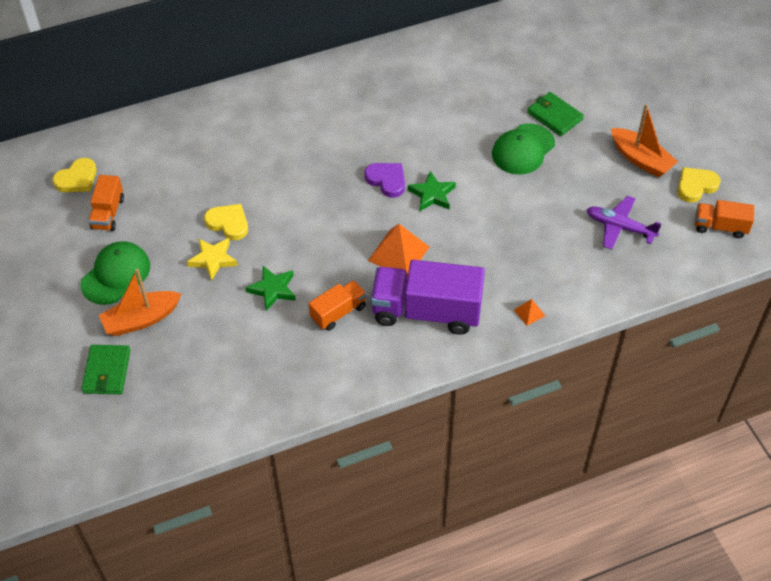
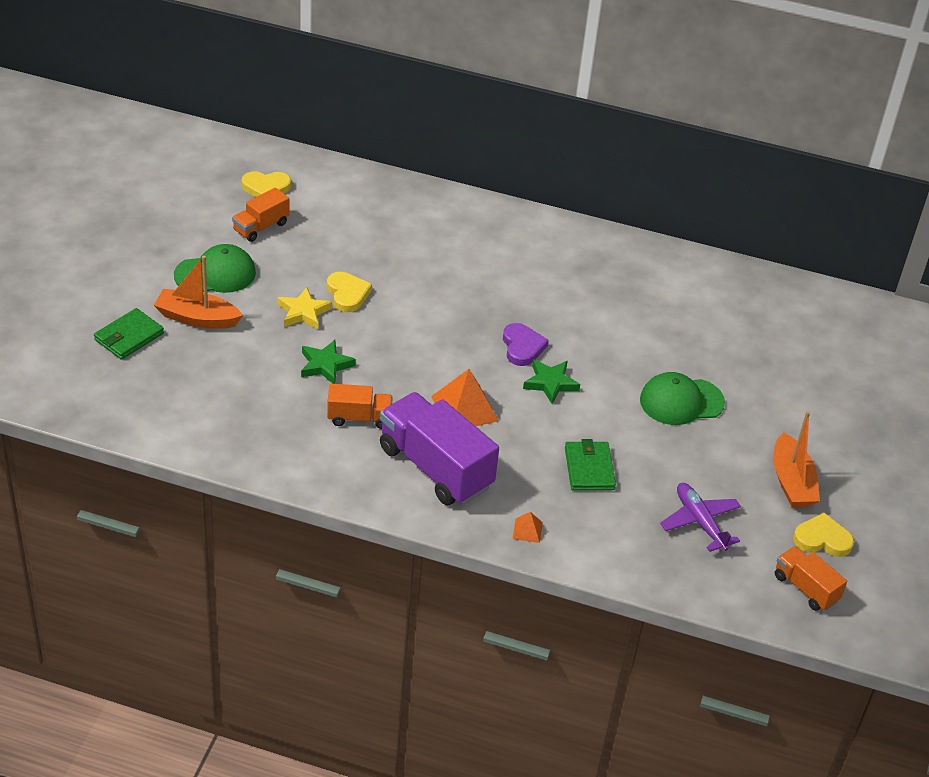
camera: 35 degrees right, 10 degrees down
(554, 116) = (746, 394): green wallet -> green wallet (589, 468)

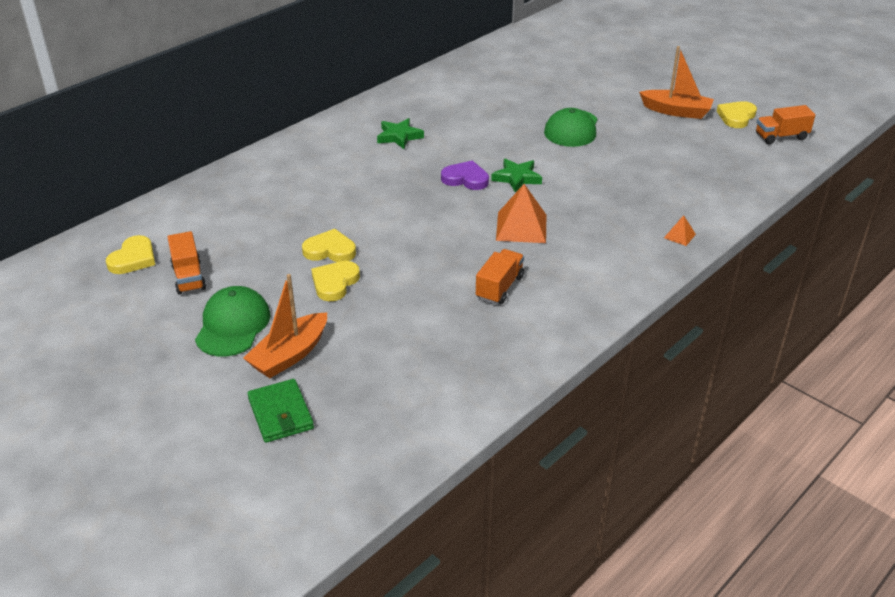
camera: 60 degrees left, 5 degrees down
(303, 312) = (335, 283): yellow star -> yellow heart
(325, 365) = (417, 289): green star -> green star (399, 136)
(435, 467) = (585, 262): purple truck -> none
(589, 468) = (623, 188): green wallet -> none
(700, 522) = (701, 157): purple plane -> none

